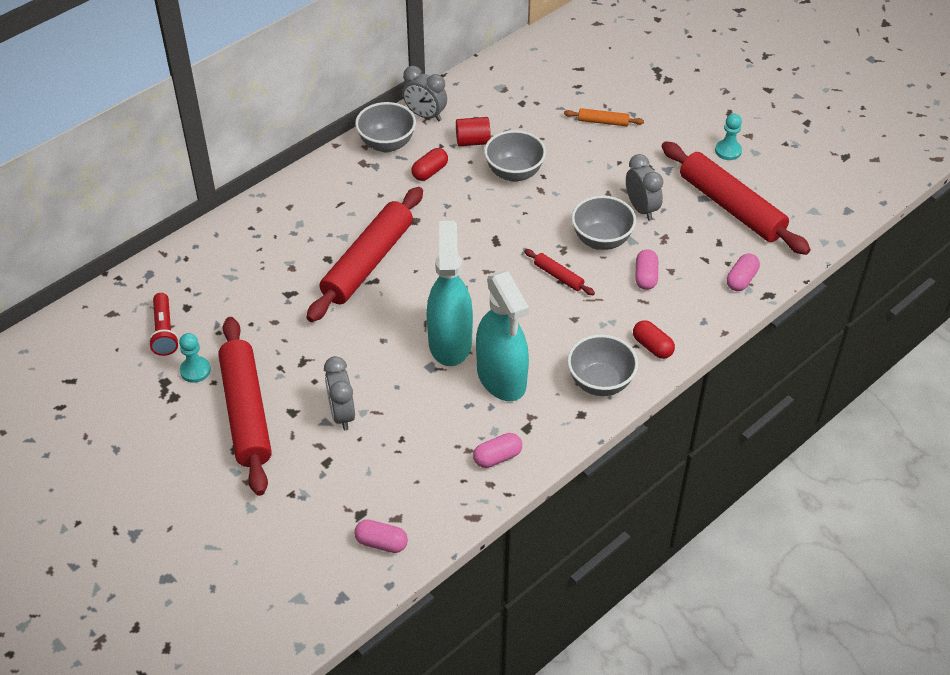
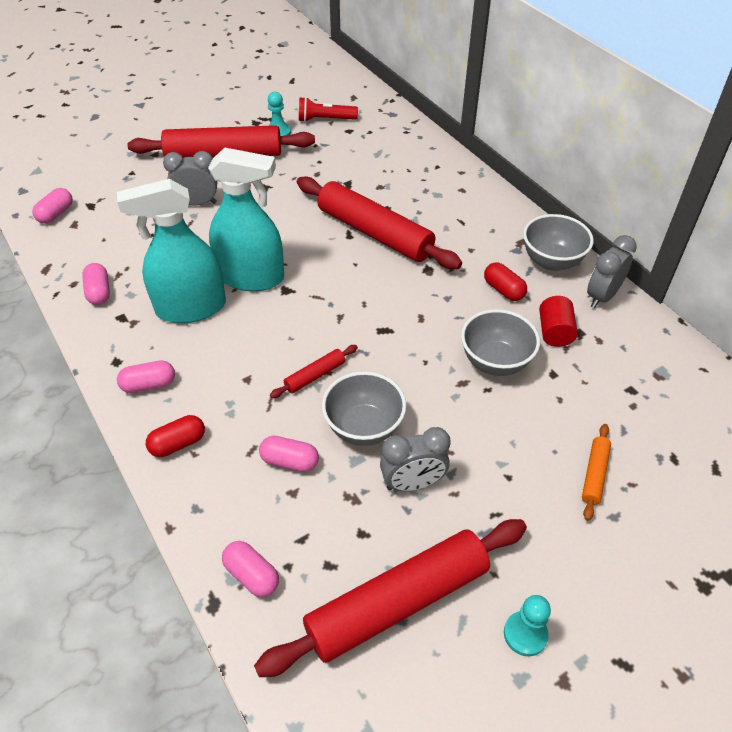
camera: 100 degrees right, 0 degrees up
(600, 382) = (149, 385): grey bowl -> pink capsule

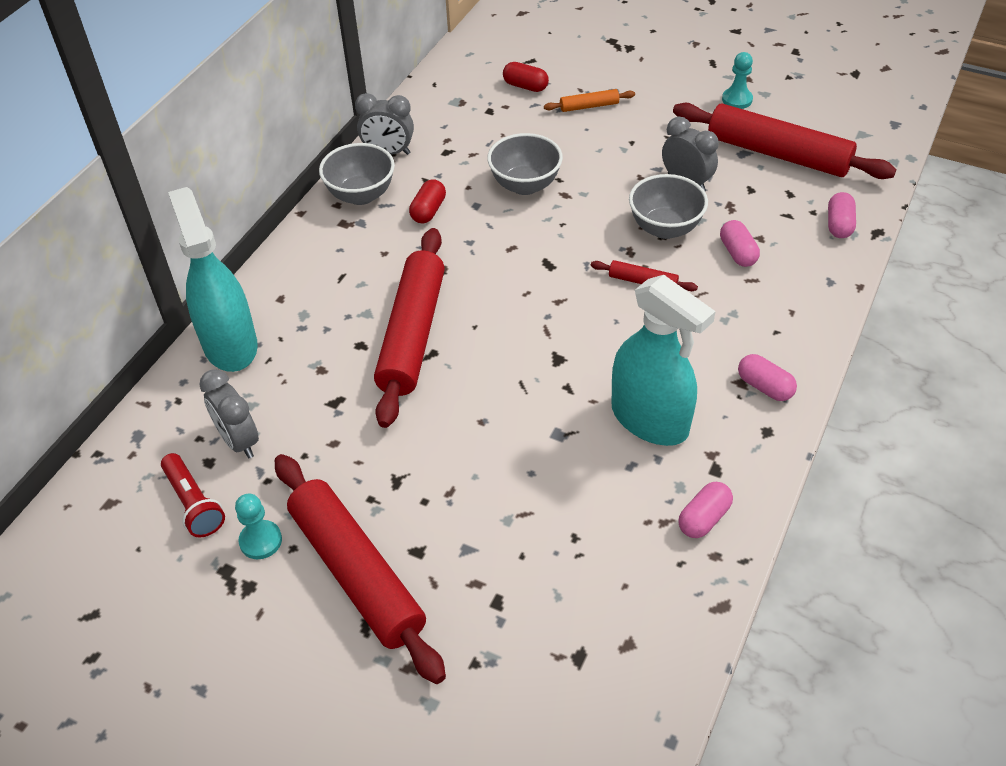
camera: 120 degrees left, 0 degrees up
(56, 214) = (628, 686): pink capsule -> none
(178, 444) = (795, 327): red capsule -> red capsule (525, 86)
(197, 203) = (482, 532): grey clock -> grey clock (239, 441)
(251, 277) = (564, 397): turquoise spray bottle -> turquoise spray bottle (230, 345)
(554, 332) = (459, 165): red cylinder -> none

